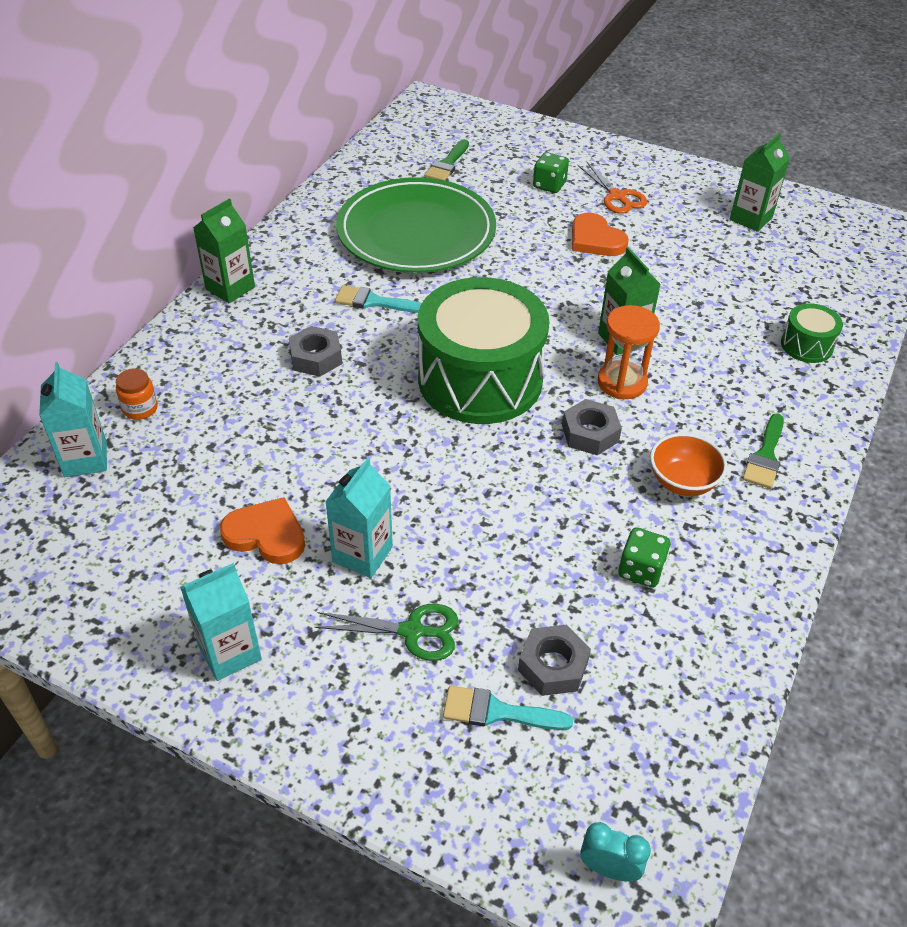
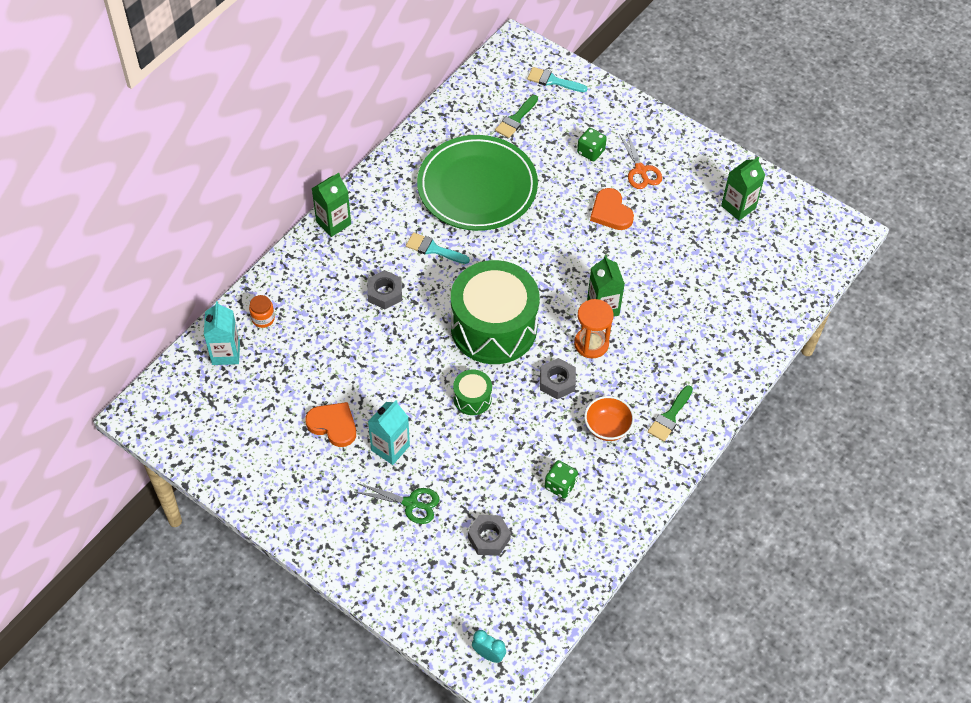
camera: 10 degrees right, 10 degrees up
(229, 652) = (302, 499): turquoise carton -> none
(497, 712) = (449, 560): turquoise brush -> turquoise brush (553, 81)
(806, 345) = (734, 331): green drum -> green drum (472, 398)

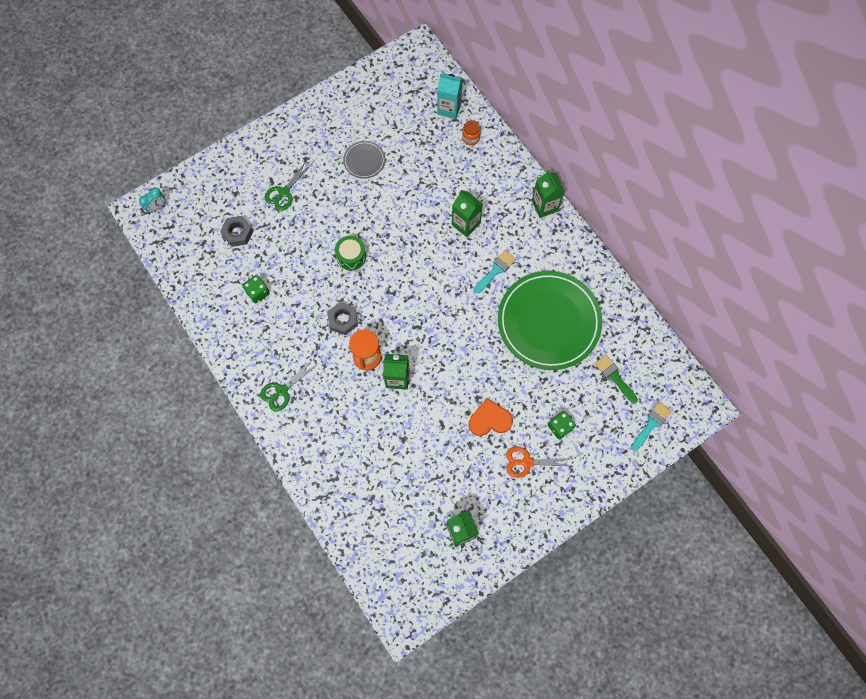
camera: 110 degrees right, 15 degrees up
(333, 425) = (364, 161): orange heart -> grey plate
(385, 293) = (465, 224): grey nut -> green carton
(390, 448) = (332, 191): turquoise carton -> none
(493, 327) = (407, 291): green drum -> none
(607, 427) = (290, 342): orange bowl -> none
(669, 416) = (282, 391): green brush -> green scissors

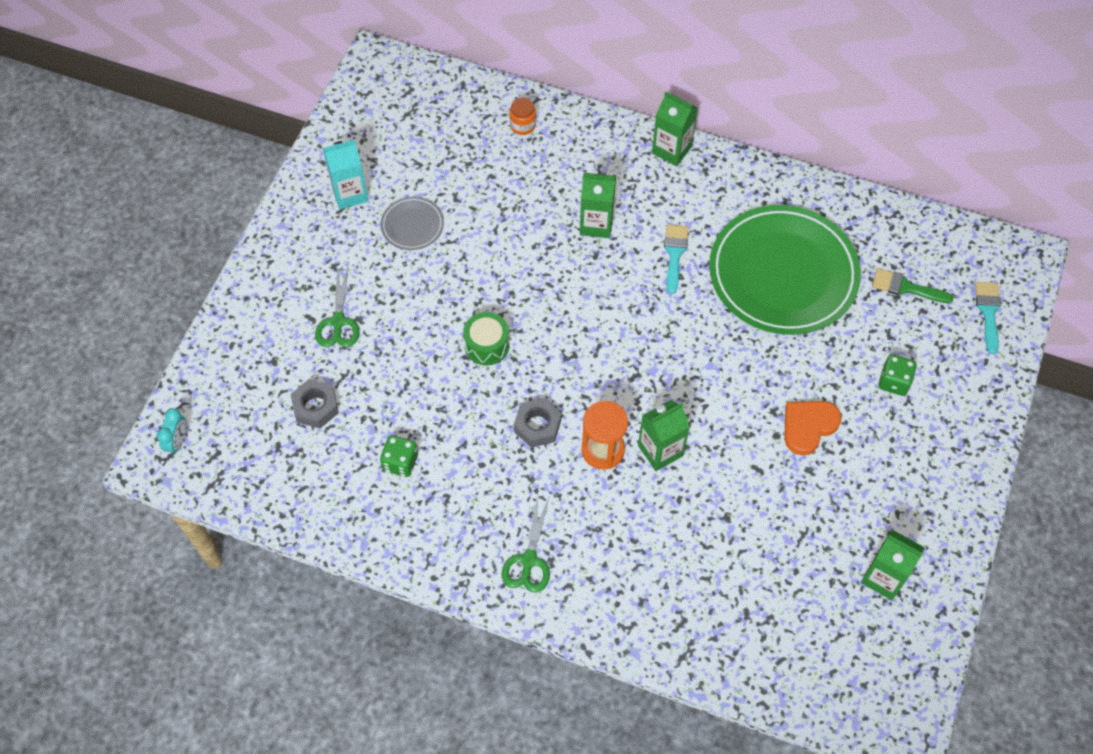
camera: 35 degrees left, 10 degrees down
(449, 108) = (469, 107): turquoise carton -> turquoise carton (350, 194)
(527, 462) = (890, 446): orange scissors -> none

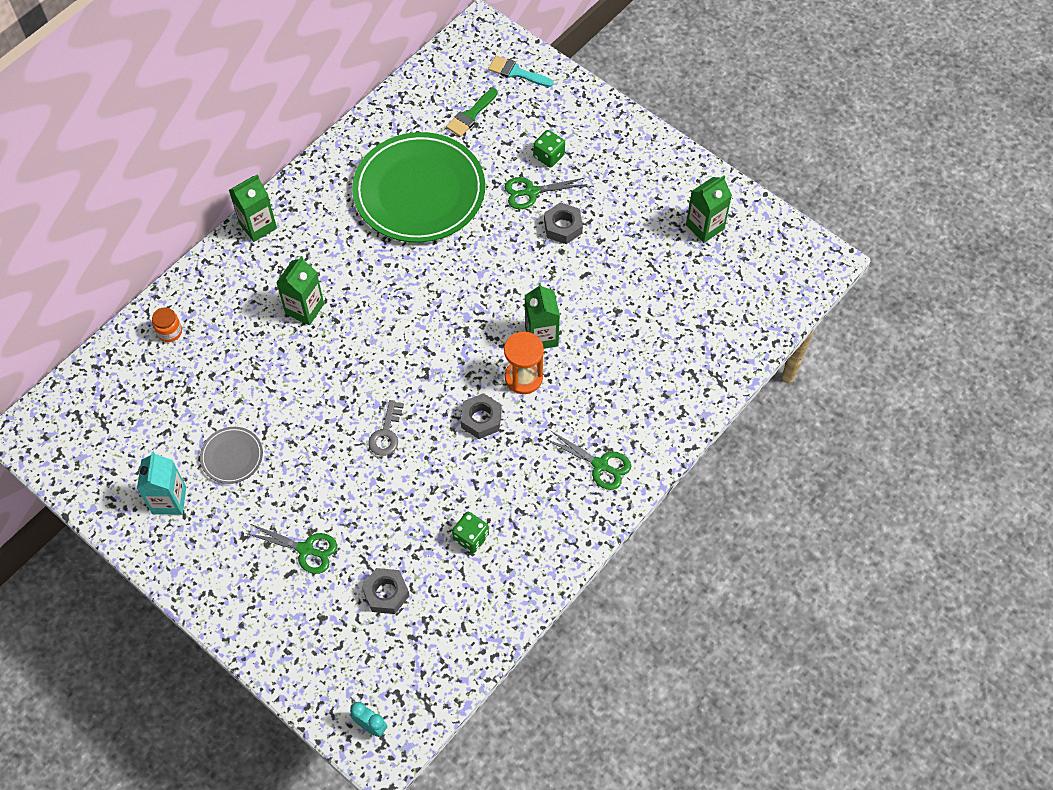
camera: 70 degrees left, 0 degrees up
(487, 345) = (386, 433): green drum -> grey key
(675, 254) = (363, 261): turquoise brush -> none
(808, 426) = (563, 227): orange heart -> grey nut
(837, 380) = (531, 192): none -> green scissors

